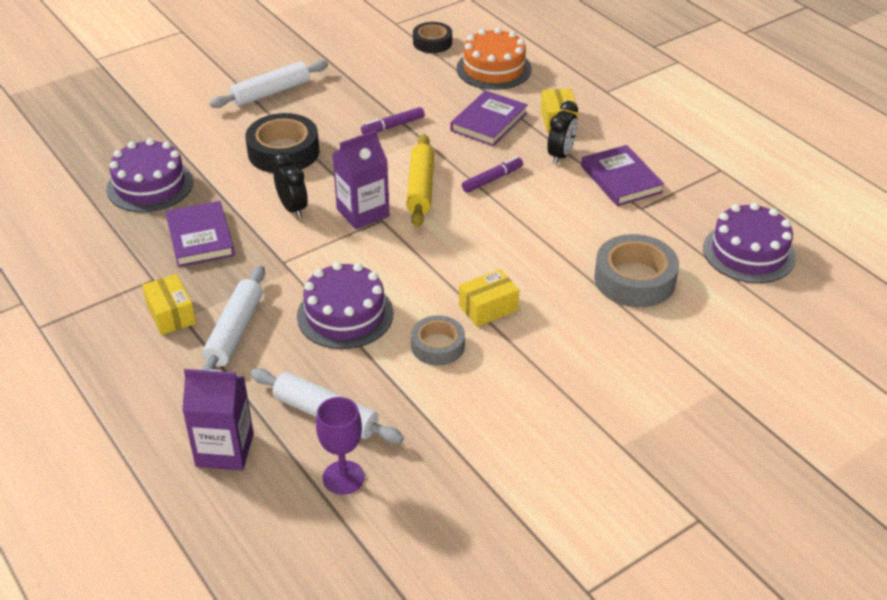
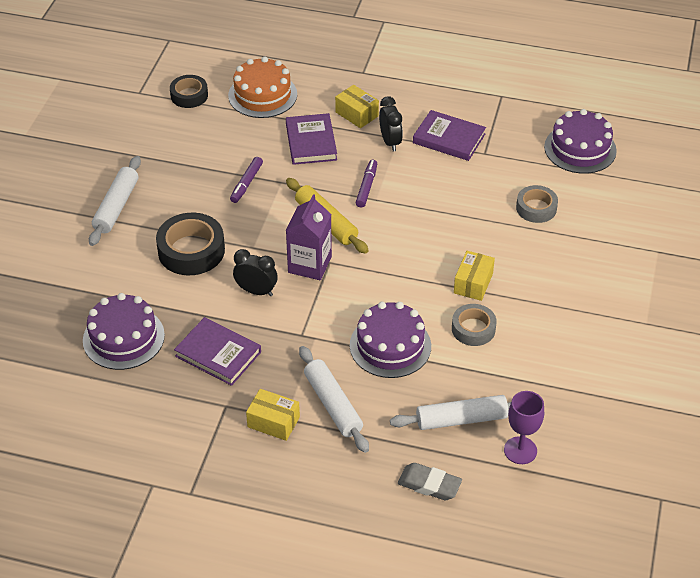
camera: 40 degrees left, 5 degrees up
(225, 450) = (429, 485): purple carton -> grey eraser
(634, 279) = (536, 208): grey tape -> grey tape, size x0.62

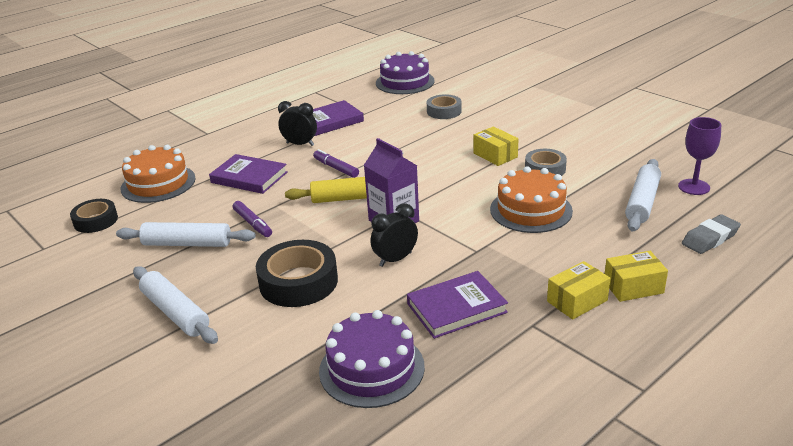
camera: 55 degrees left, 15 degrees down
(333, 405) = (579, 260): white rolling pin -> white rolling pin (187, 244)
(357, 114) = (248, 149): yellow box -> yellow box (633, 287)
(390, 346) = (531, 210): purple cake -> orange cake

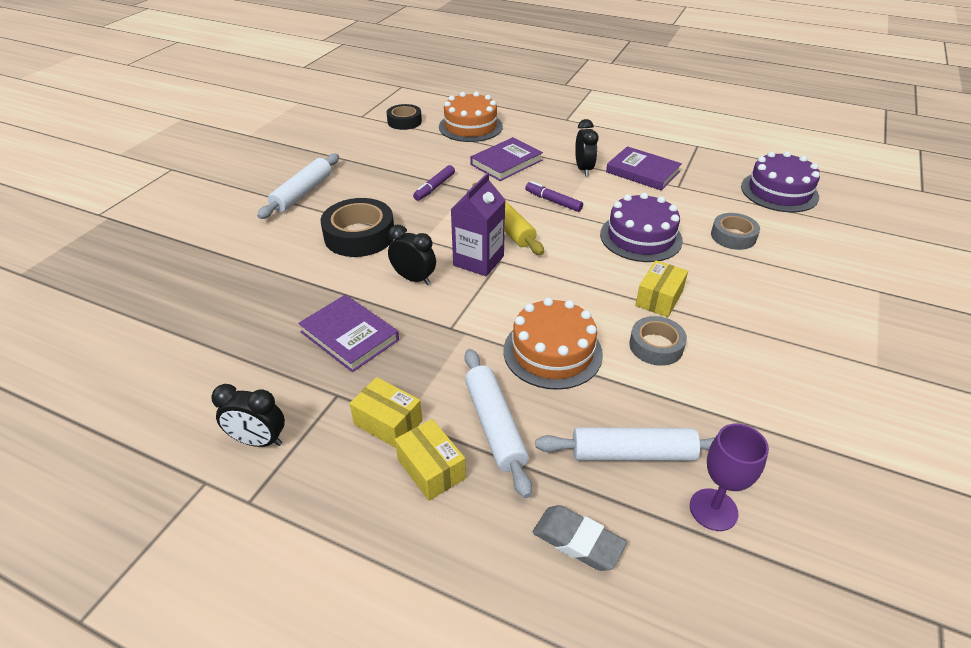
camera: 65 degrees right, 10 degrees up
(187, 244) = (391, 168): white rolling pin -> white rolling pin (494, 426)
(249, 177) = (506, 162): purple book -> purple book turned 45 degrees clockwise
(336, 168) = (553, 201): purple marker -> purple marker turned 75 degrees counterclockwise
(371, 368) = (253, 306): purple cake -> purple cake (640, 237)
(573, 378) = (259, 441): none -> black clock

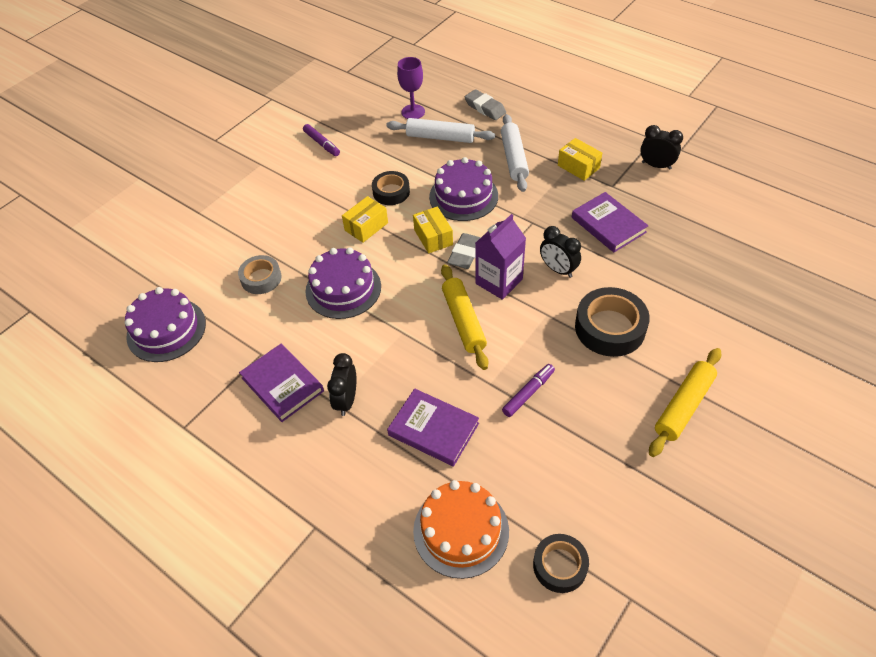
camera: 165 degrees left, 10 degrees up
(302, 193) = (684, 406): white rolling pin -> yellow rolling pin
(431, 469) = (554, 142): yellow box -> yellow box (433, 237)
(506, 162) = (433, 429): purple book -> purple book turned 60 degrees clockwise
(524, 282) = (465, 254): none -> grey eraser
(552, 352) = (463, 196): orange cake -> purple cake
(553, 201) = (403, 349): purple marker -> purple marker (322, 143)
(656, 346) = (391, 192): grey tape -> black tape

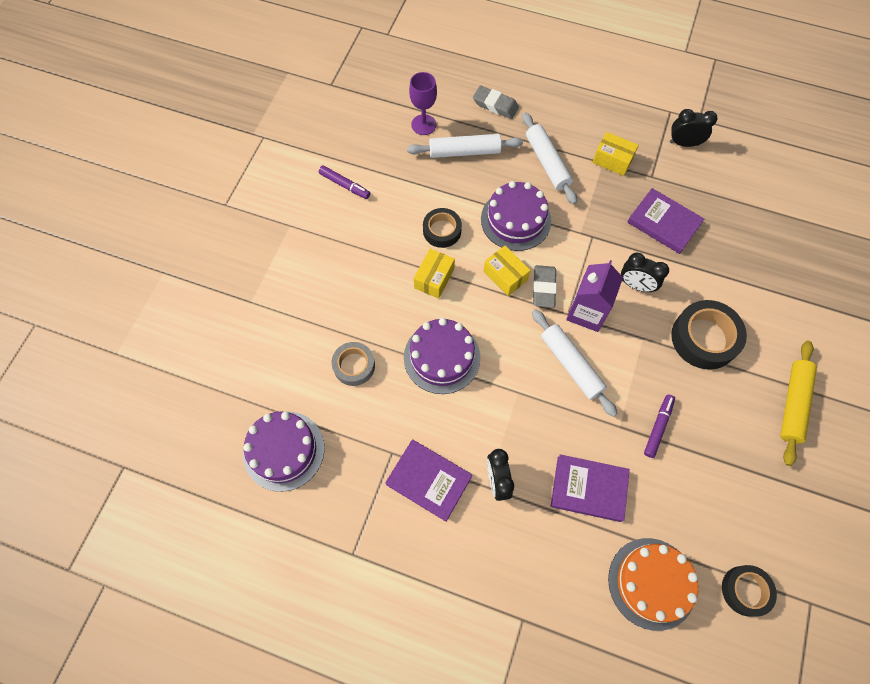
camera: 20 degrees left, 15 degrees up
(463, 321) = (571, 364): yellow rolling pin -> white rolling pin

